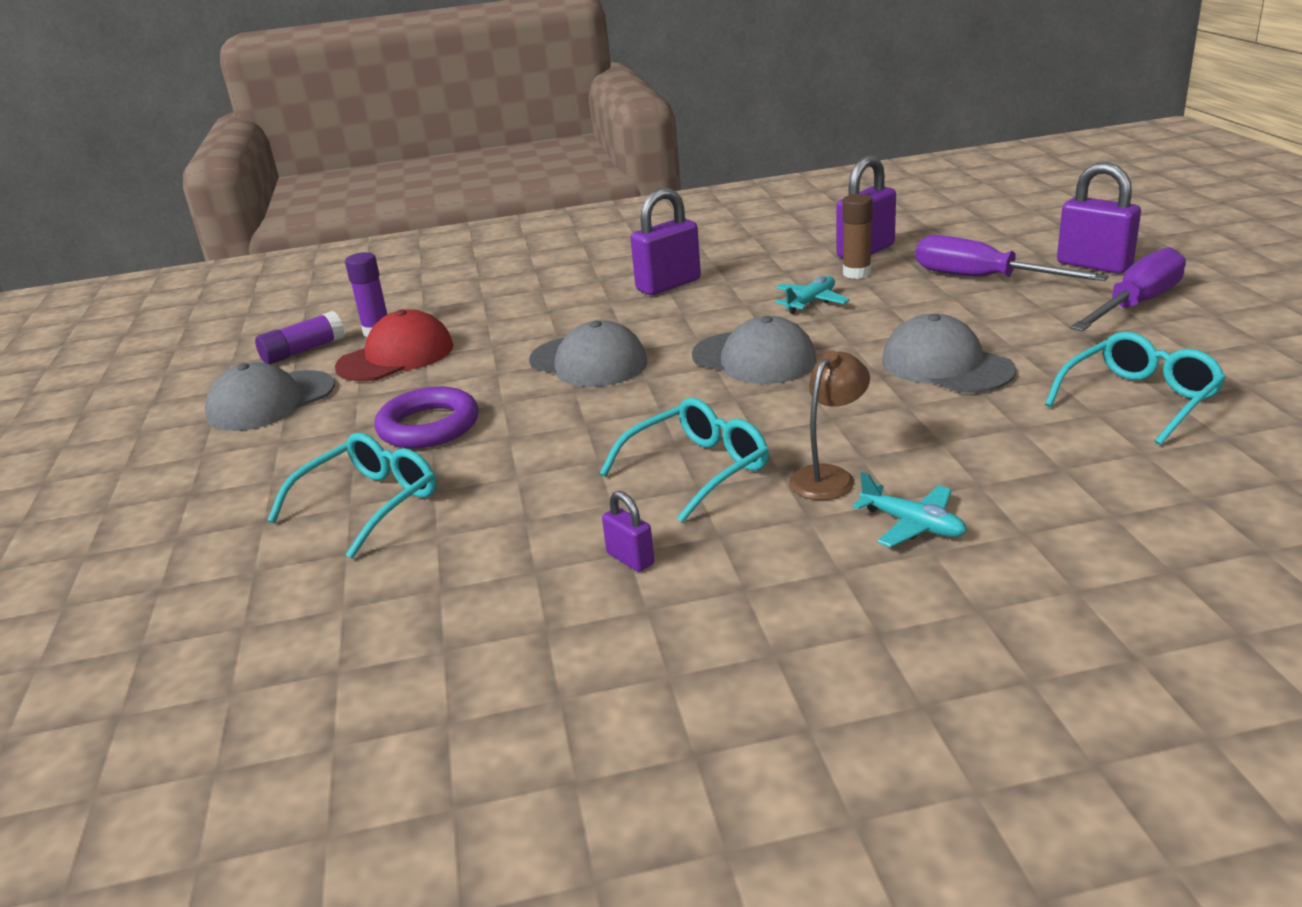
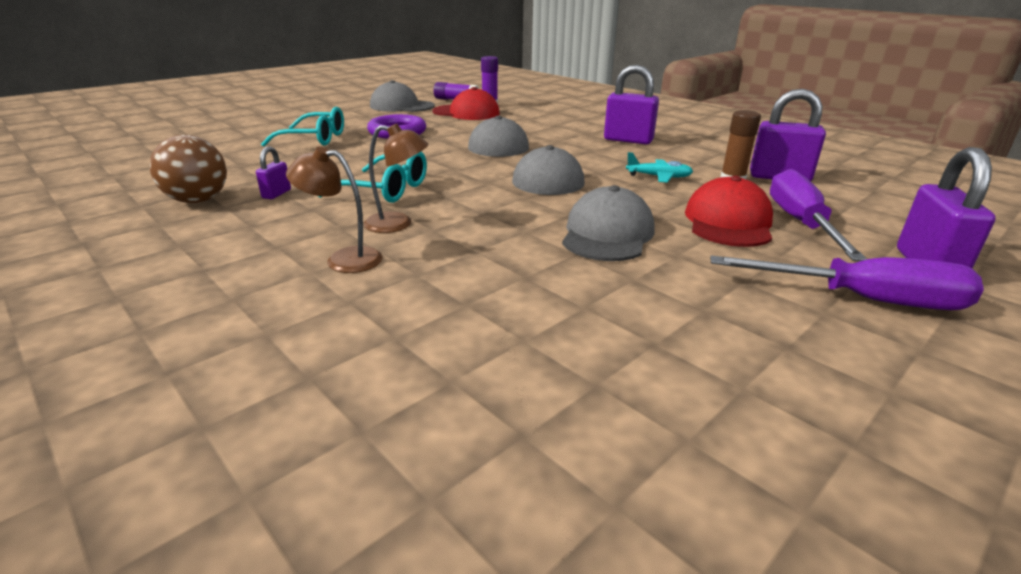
camera: 55 degrees right, 0 degrees up
(593, 635) = (198, 201): none -> brown ball
(913, 525) = (343, 259): turquoise plane -> brown lamp
(958, 305) = (728, 222): none -> red cap
(1139, 399) = (634, 325): turquoise glasses -> none

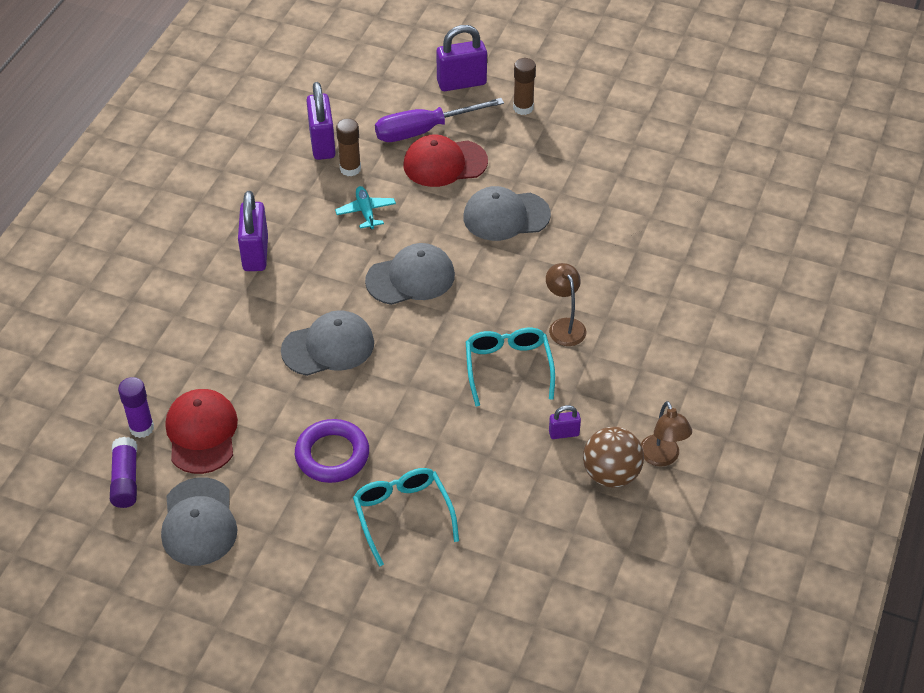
camera: 115 degrees left, 20 degrees up
(343, 259) = (631, 325): brown lamp -> brown lamp (662, 458)
(863, 299) = (523, 108): purple screwdriver -> brown glue stick

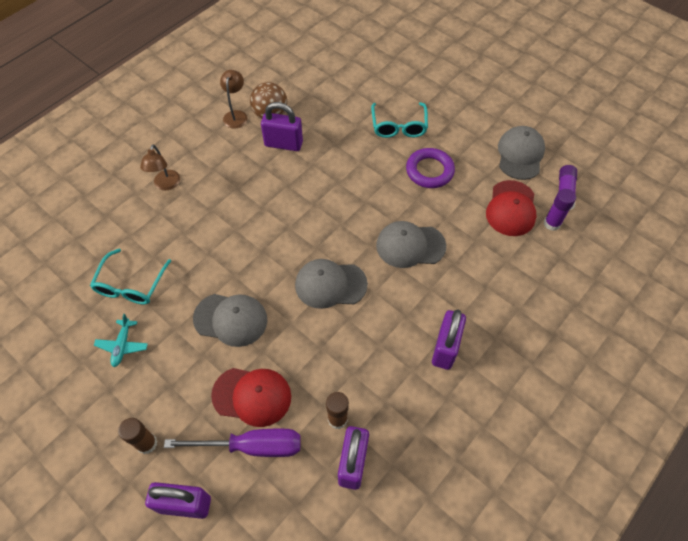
camera: 160 degrees left, 10 degrees up
(366, 212) = (341, 362): turquoise plane -> turquoise plane (122, 345)
(508, 368) = (295, 194): turquoise glasses -> turquoise glasses (131, 285)
(564, 326) = (242, 212): brown lamp -> brown lamp (166, 185)
(564, 433) = (283, 144): purple padlock -> purple padlock, size x1.96

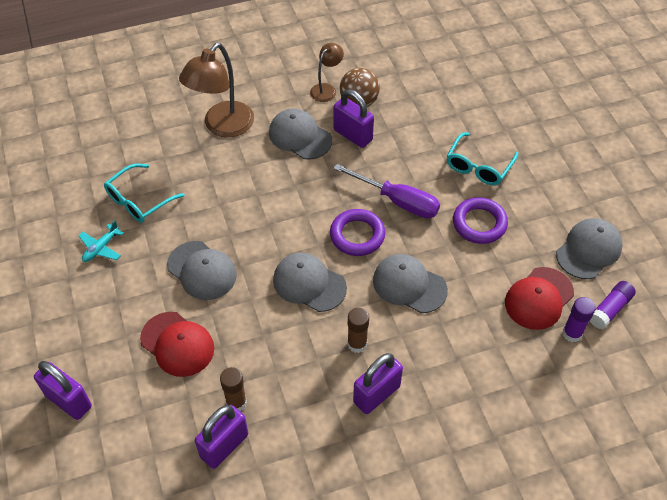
camera: 30 degrees right, 5 degrees down
(147, 443) = (70, 337): brown glue stick -> brown glue stick (357, 344)
(166, 185) = (222, 126): brown lamp -> brown lamp, size x1.85
(240, 164) = (300, 136): none -> grey cap
(252, 446) = (150, 385): purple screwdriver -> purple screwdriver (397, 201)
(342, 225) = (357, 235): none -> purple ring

